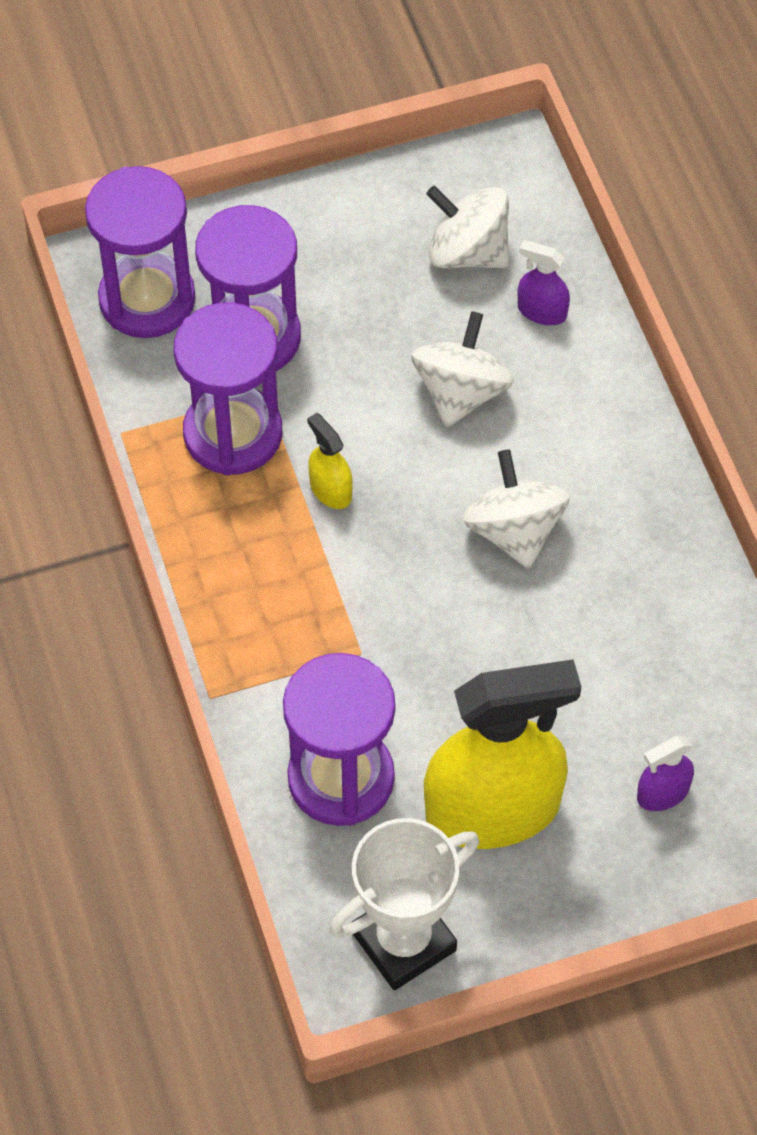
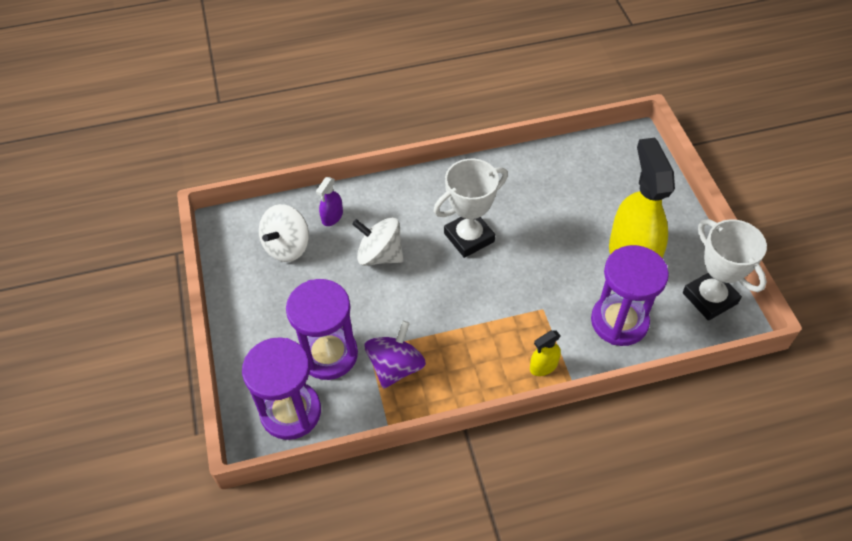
camera: 85 degrees left, 5 degrees down
(233, 434) = (396, 367): purple hourglass -> purple spinning top
(330, 490) = (438, 319): yellow spray bottle -> yellow spray bottle (543, 366)
(514, 531) = (469, 237): white spinning top -> white trophy
(663, 793) = (617, 190): purple spray bottle -> none

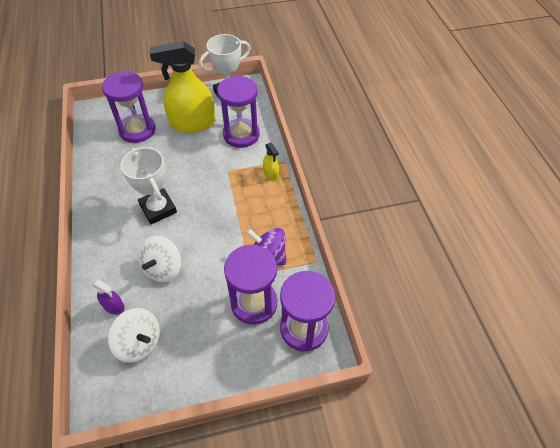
camera: 90 degrees left, 0 degrees up
(606, 194) = (137, 130): none -> purple hourglass

